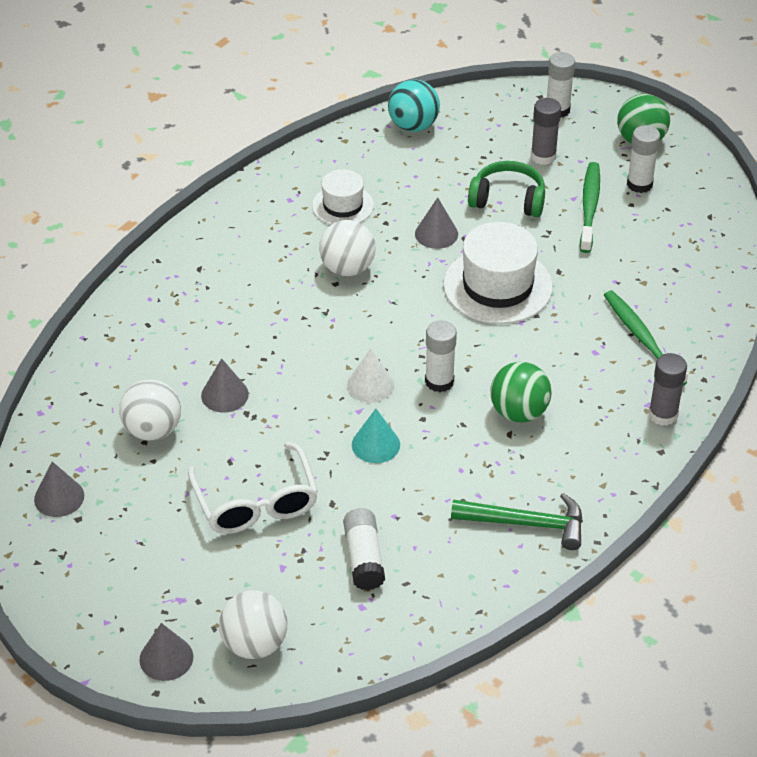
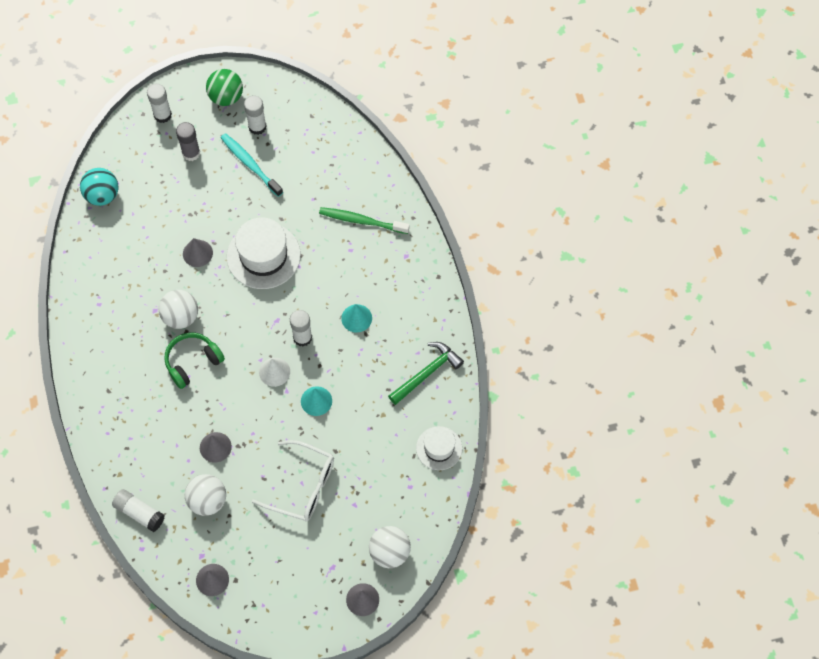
camera: 50 degrees left, 20 degrees up
(343, 205) = (130, 281): white hat -> white hat (439, 448)
(364, 558) = (382, 463): white glue stick -> white glue stick (139, 513)
(508, 200) = (206, 198): green headphones -> green headphones (192, 362)
(519, 412) = (356, 318): green ball -> turquoise cone
(589, 207) = (250, 164): green toothbrush -> turquoise toothbrush
(663, 414) = (417, 255): grey glue stick -> none

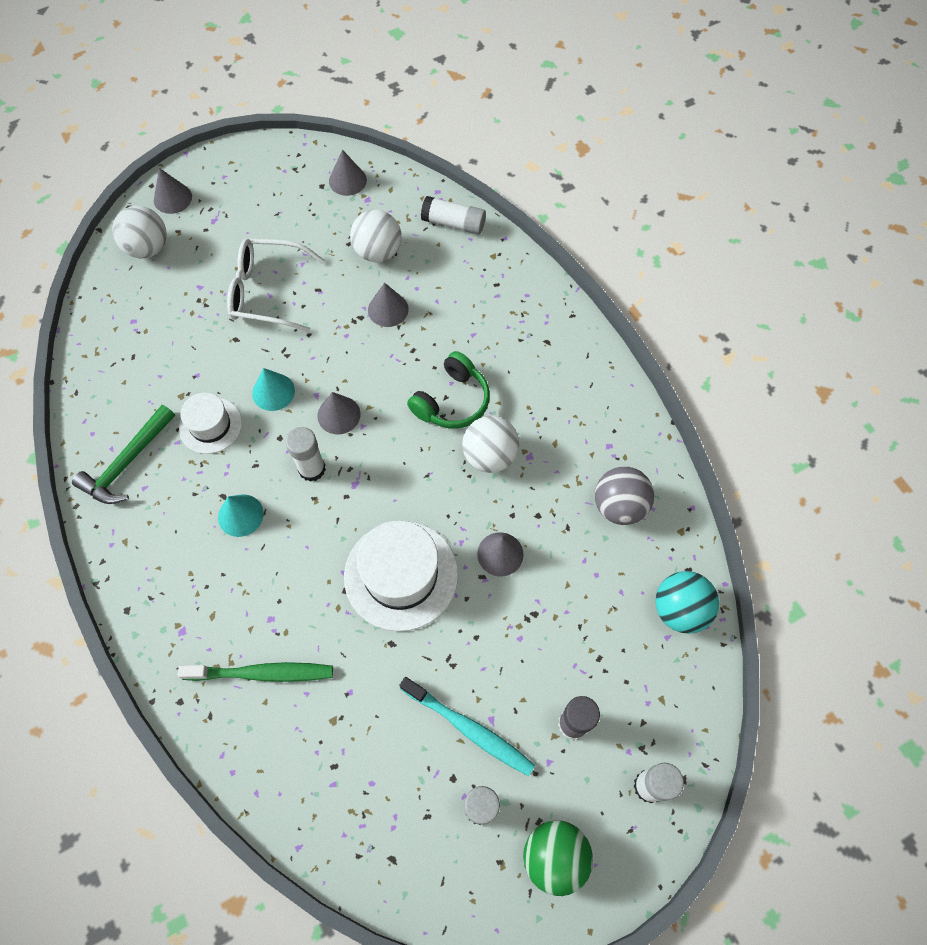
camera: 165 degrees right, 0 degrees up
(110, 264) = (619, 506): none -> grey ball
(274, 372) = (339, 415): white cone -> grey cone
(439, 448) = (100, 372): white hat -> white hat (210, 425)

